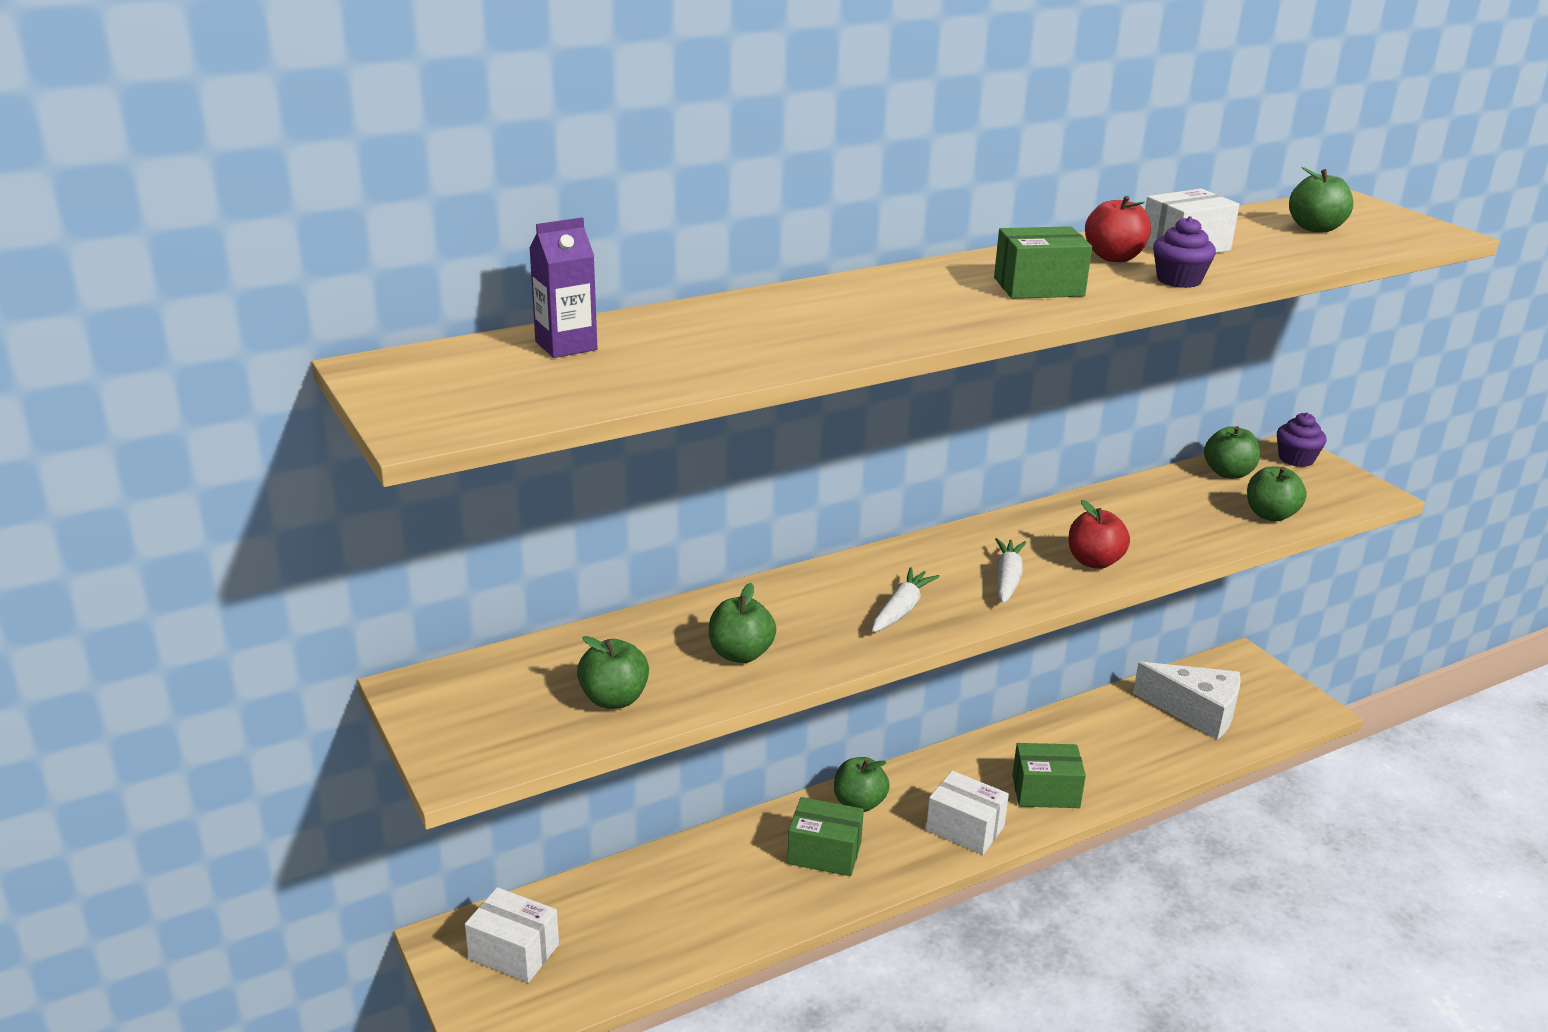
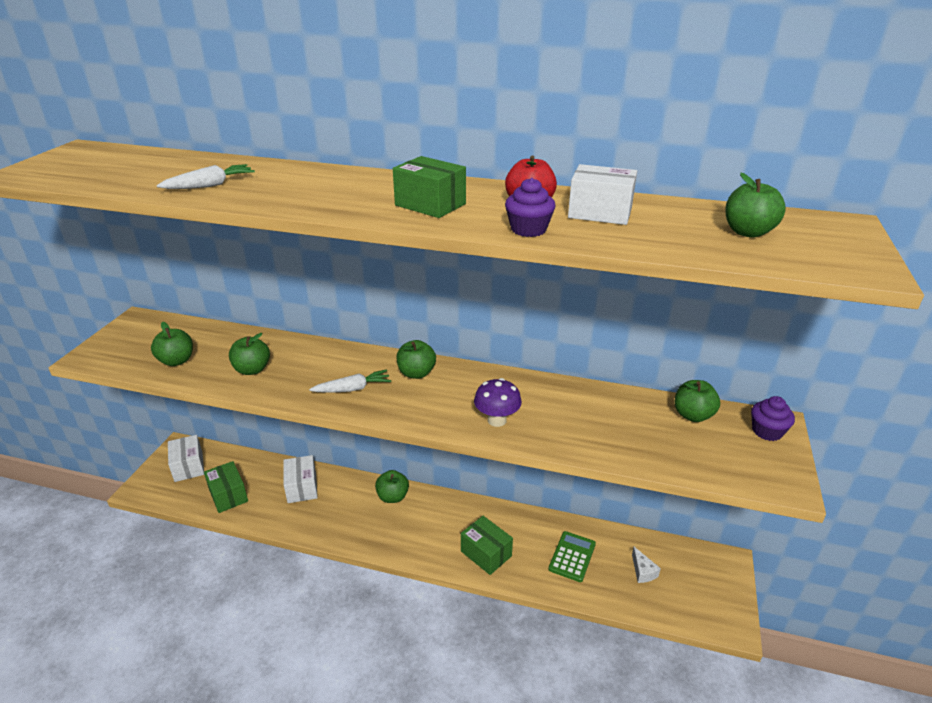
camera: 45 degrees right, 5 degrees up
(566, 346) = (154, 160): purple carton -> none
(824, 853) = (344, 509): green box -> green box (228, 495)
(965, 828) = (419, 543): white box -> white box (302, 487)
(1007, 579) = (432, 403): white carrot -> white carrot (210, 185)
(1094, 561) = (497, 420): red apple -> purple mushroom
(1123, 739) = (572, 556): none -> green calculator
(1196, 712) = (643, 571): white cheese -> white cheese, size x0.46
(1270, 515) = (670, 455): green apple -> green apple (416, 373)

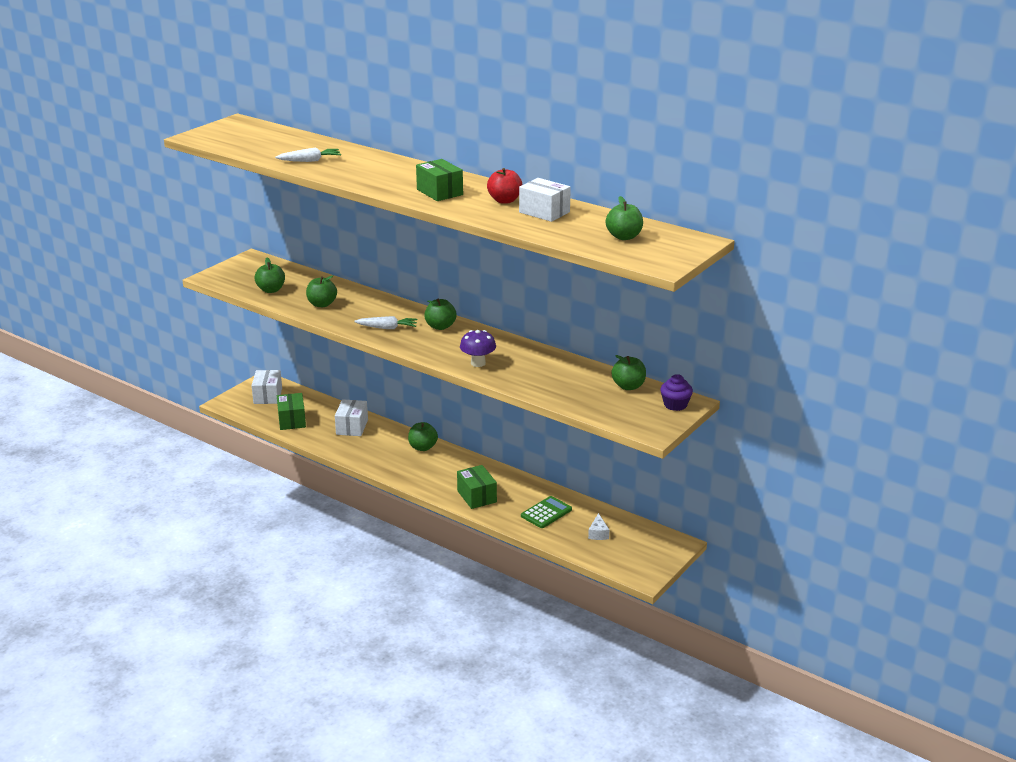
camera: 20 degrees right, 5 degrees down
(528, 229) = (485, 215): purple cupcake -> none

